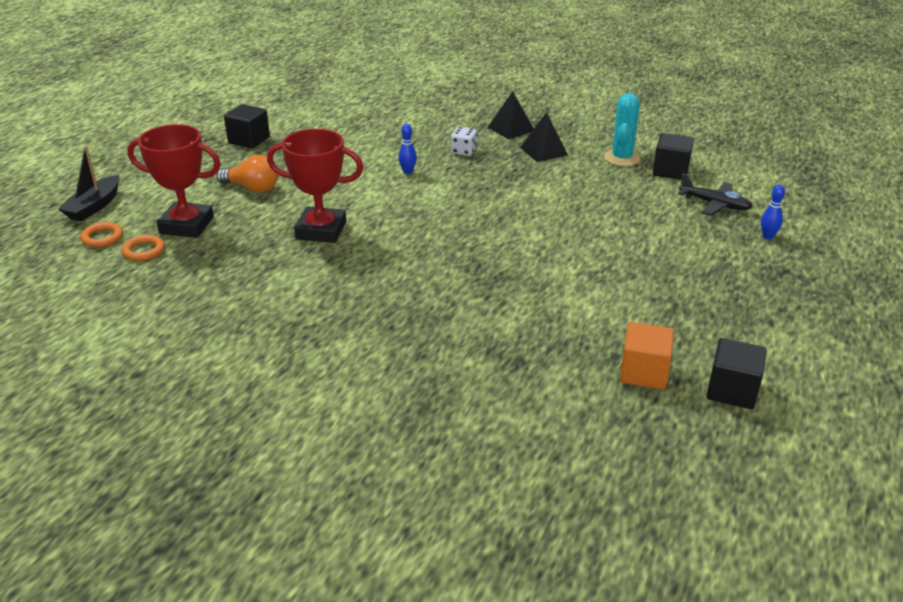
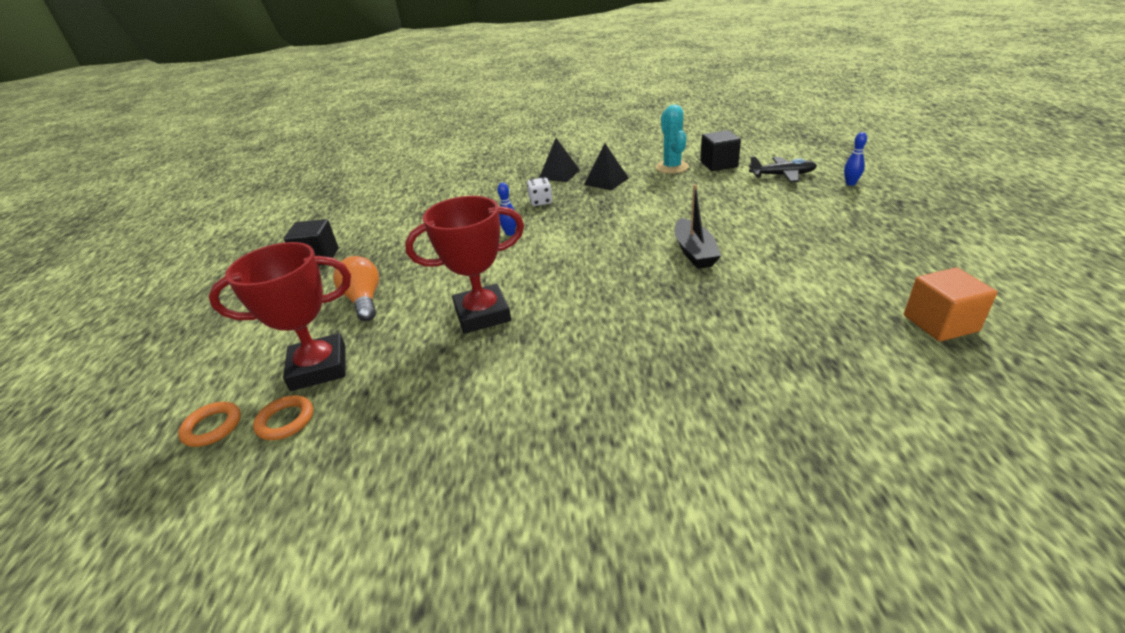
camera: 25 degrees left, 0 degrees up
(94, 206) = (173, 392): black boat -> black boat (694, 252)
(252, 188) = (364, 301): orange light bulb -> orange light bulb turned 105 degrees counterclockwise
(732, 390) = (1023, 307): black cube -> none

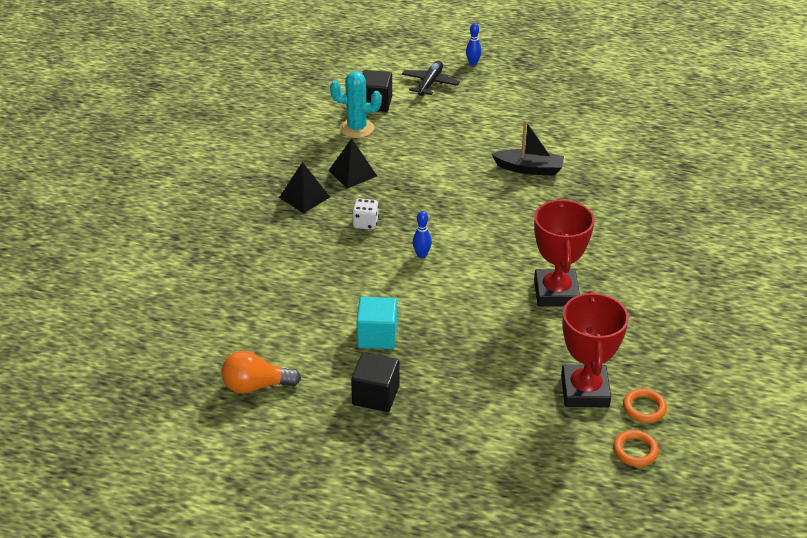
camera: 75 degrees left, 5 degrees up
(364, 301) = (491, 361): orange light bulb -> orange light bulb (256, 386)
(392, 241) = (377, 336): none -> turquoise cube
(940, 323) = (668, 116): orange cube -> none

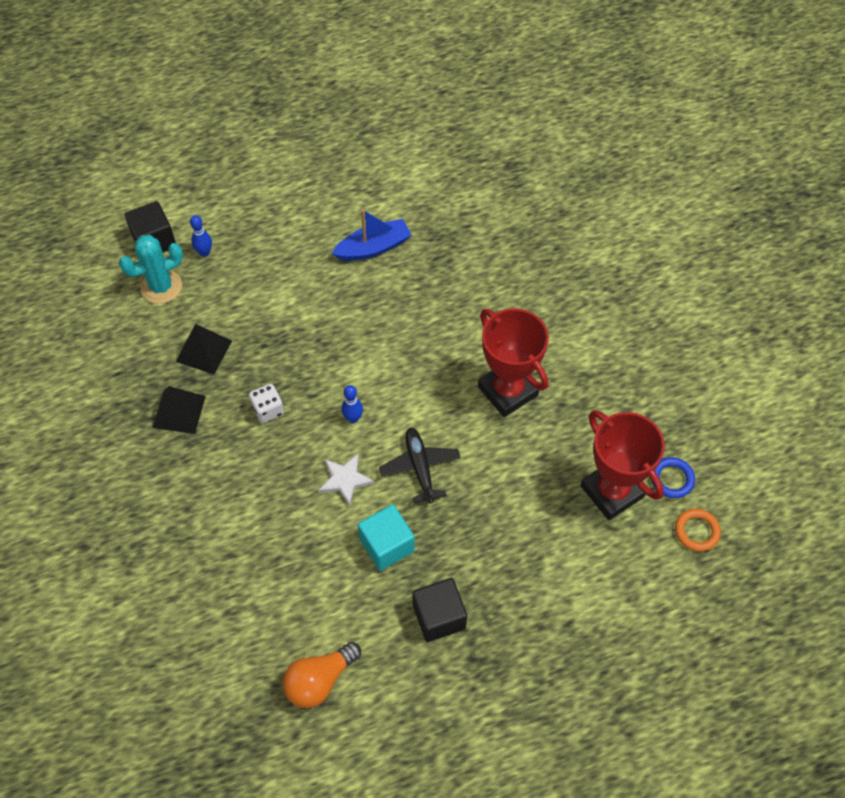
camera: 35 degrees left, 20 degrees up
(382, 285) = (345, 480): none -> white star
(430, 83) = (191, 183): black plane -> black plane (420, 467)
(473, 63) = (214, 132): blue bowling pin -> blue bowling pin (204, 252)
(529, 169) = (373, 248): black boat -> blue boat
(644, 408) = (671, 479): orange ring -> blue ring

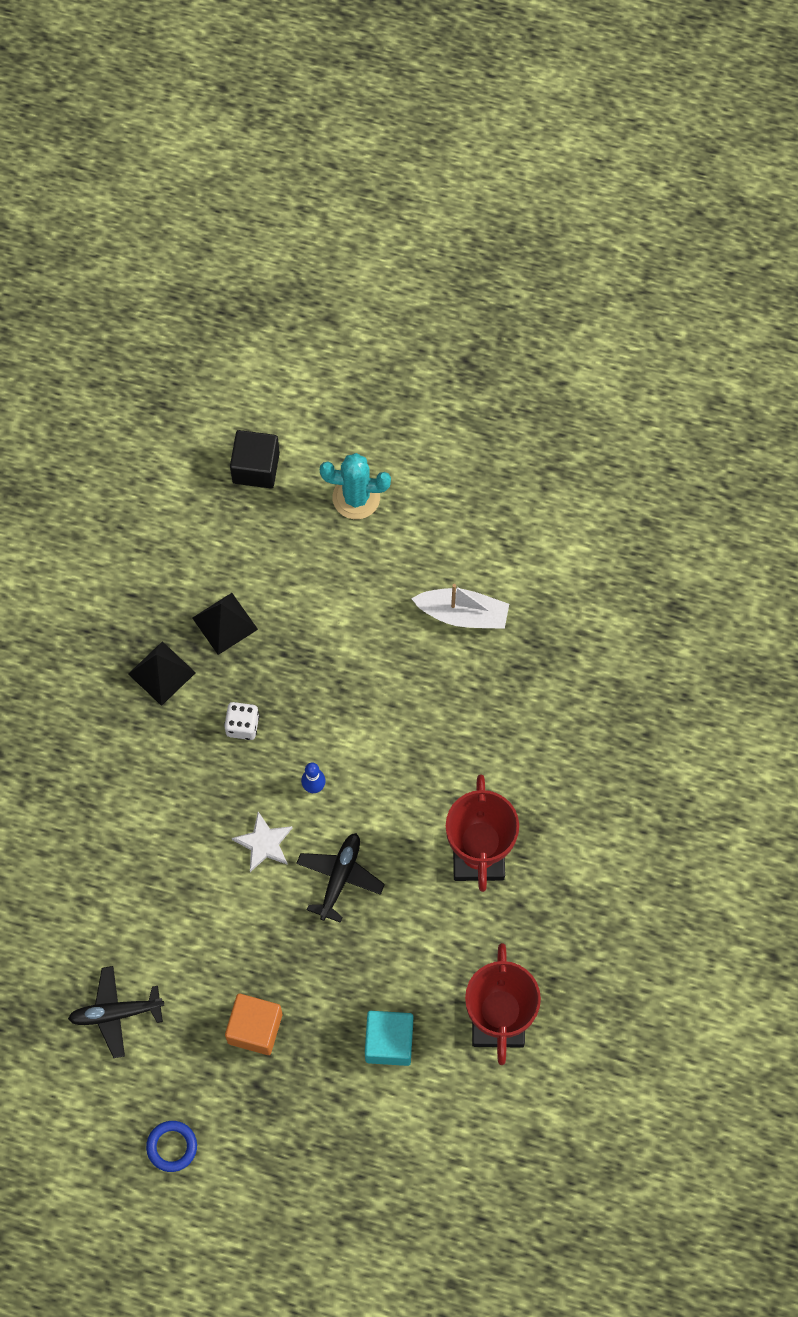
camera: 35 degrees right, 10 degrees up
(161, 287) = (230, 525): turquoise cactus -> turquoise cactus (356, 498)
(204, 252) = (295, 513): blue bowling pin -> none
(319, 680) = (115, 1013): orange light bulb -> black plane
(373, 248) = (463, 614): blue boat -> white boat
(387, 545) = (257, 931): turquoise cube -> turquoise cube (389, 1042)
(439, 617) = (255, 1028): black cube -> orange cube
(671, 479) = (563, 1048): blue ring -> blue ring (172, 1146)
(696, 531) = (545, 1112): orange ring -> none

